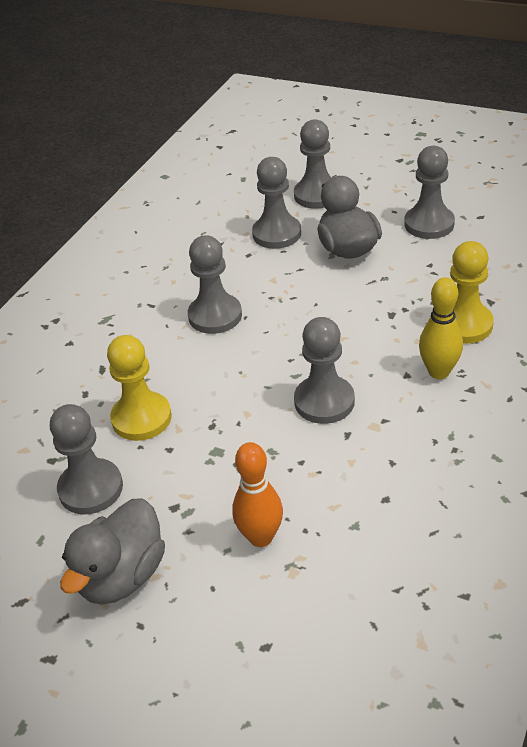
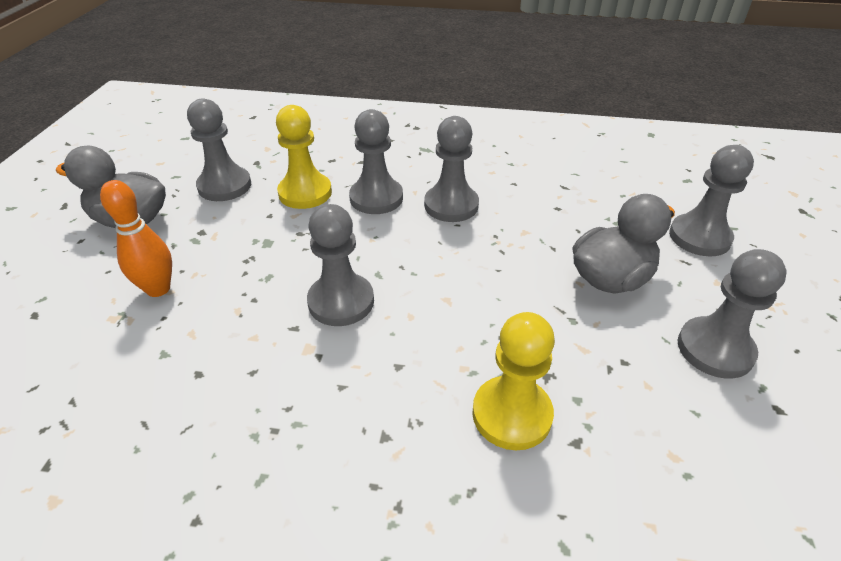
camera: 70 degrees right, 0 degrees up
(276, 234) = (604, 220): grey pawn -> grey pawn (376, 198)
(439, 372) = (410, 397): yellow bowling pin -> none

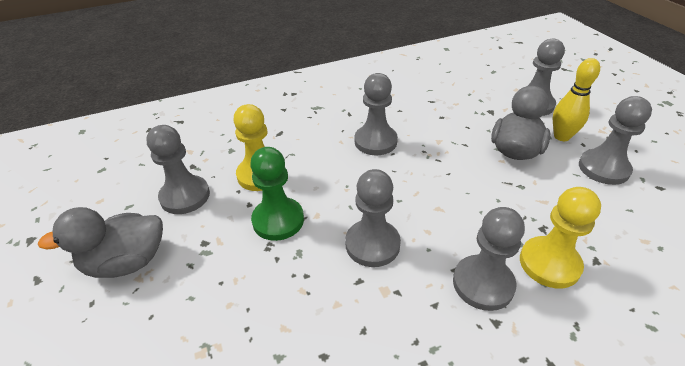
camera: 30 degrees left, 0 degrees up
(158, 289) = (217, 307): orange bowling pin -> none
(279, 240) = (278, 220): none -> green pawn
(376, 198) = (318, 157): grey pawn -> grey pawn (483, 284)
(696, 289) = (561, 136): none -> yellow bowling pin

